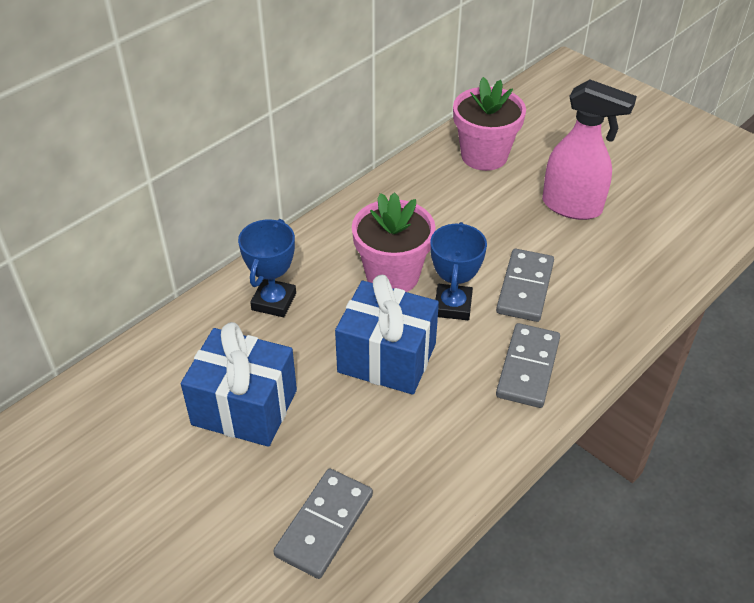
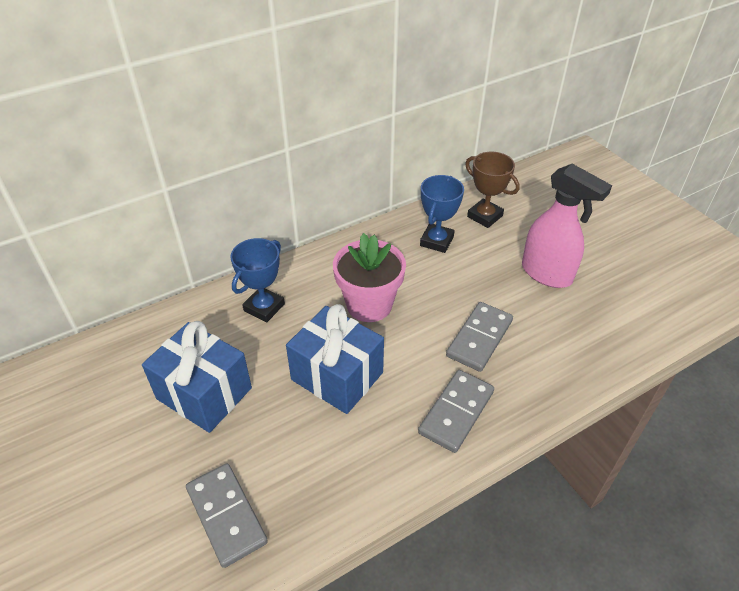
camera: 15 degrees right, 0 degrees up
(324, 525) = (226, 515): grey domino -> grey domino turned 75 degrees counterclockwise
(453, 306) = (410, 341): blue trophy -> blue trophy (436, 241)
(484, 156) = (484, 216): pink flower pot -> brown trophy

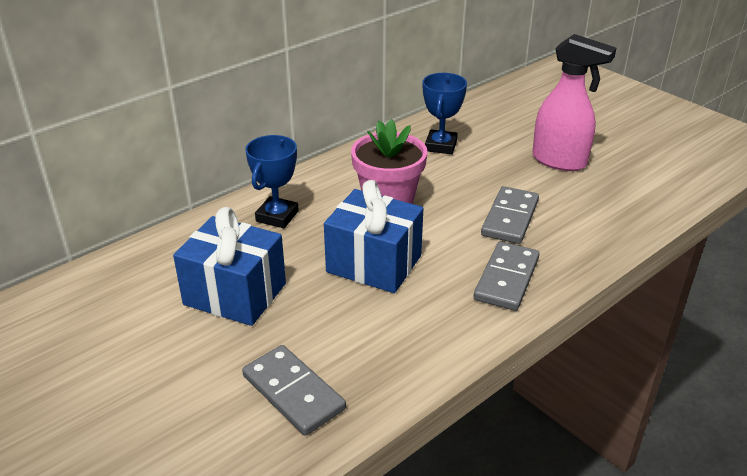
camera: 10 degrees left, 10 degrees down
(484, 216) = (482, 122): brown trophy -> none

